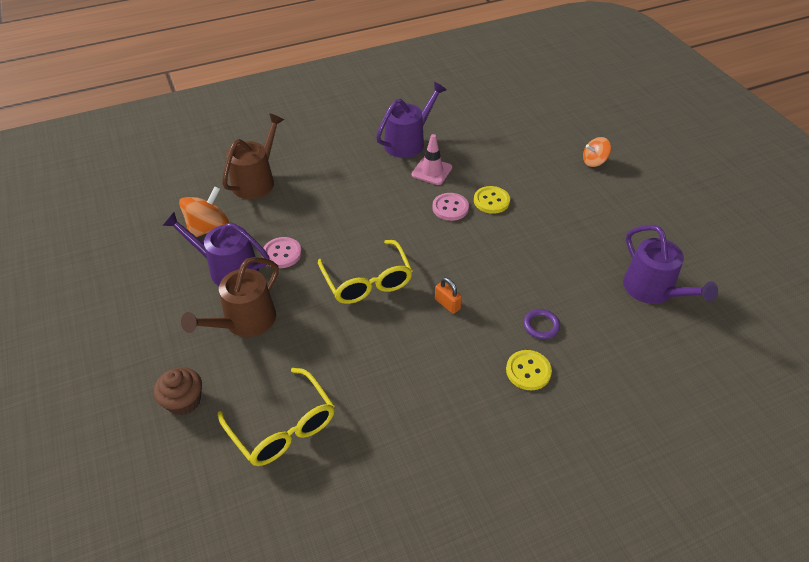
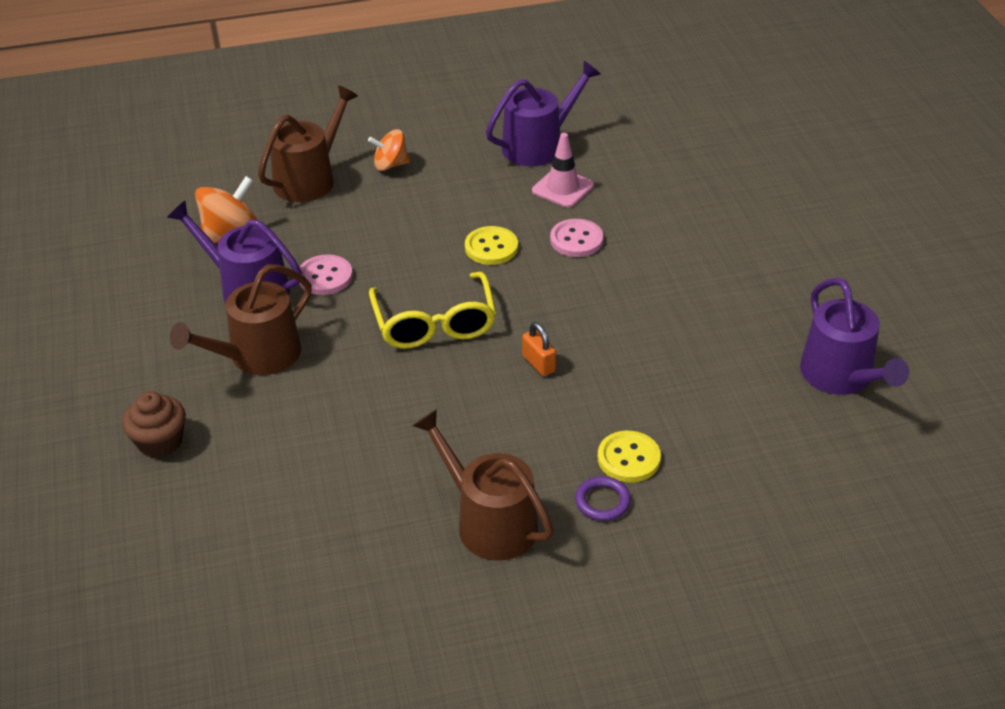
camera: 10 degrees right, 5 degrees down
(283, 427) = (281, 486): yellow glasses -> none
(442, 436) = (489, 522): none -> brown watering can
(491, 201) = (639, 236): yellow button -> yellow button (491, 247)
(541, 326) = (663, 405): purple ring -> purple ring (602, 501)
(594, 162) = (809, 196): orange spinning top -> orange spinning top (390, 165)

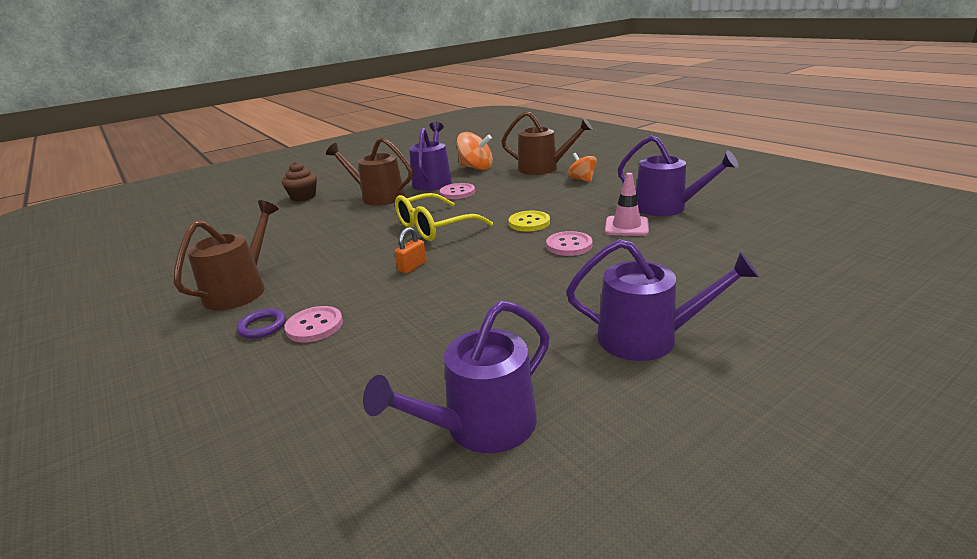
camera: 70 degrees right, 15 degrees down
(628, 458) = (314, 326): yellow button -> pink button
(775, 259) = (647, 338): none -> purple watering can

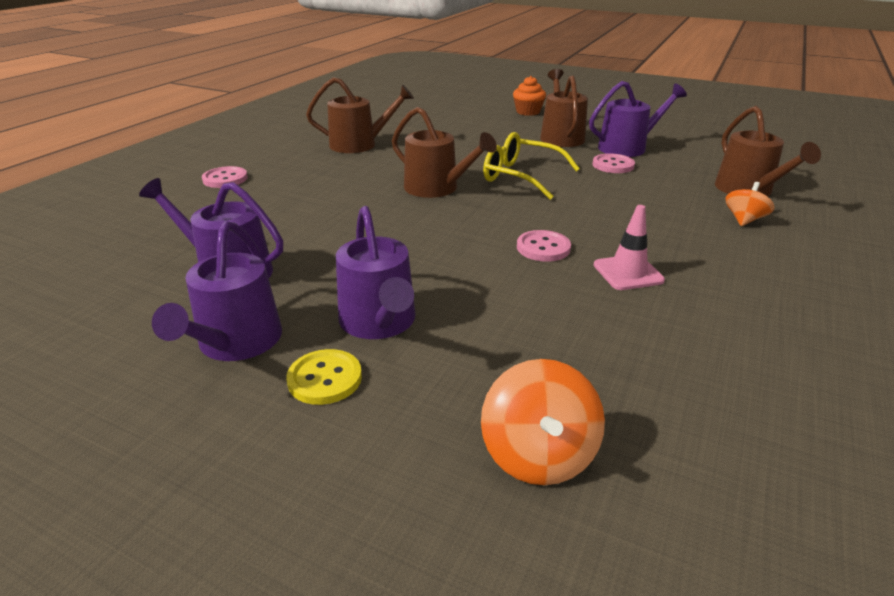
camera: 60 degrees right, 5 degrees up
(262, 326) = (317, 167): purple ring -> none
(303, 197) = (528, 112): brown cupcake -> orange cupcake
(314, 326) = (325, 182): pink button -> pink button (225, 179)
(412, 267) = (436, 188): orange padlock -> brown watering can
(476, 168) = (694, 156): orange spinning top -> orange spinning top (538, 455)
(529, 223) = (578, 216): yellow button -> yellow button (325, 379)
(666, 208) = (721, 291): purple watering can -> purple watering can (236, 343)

